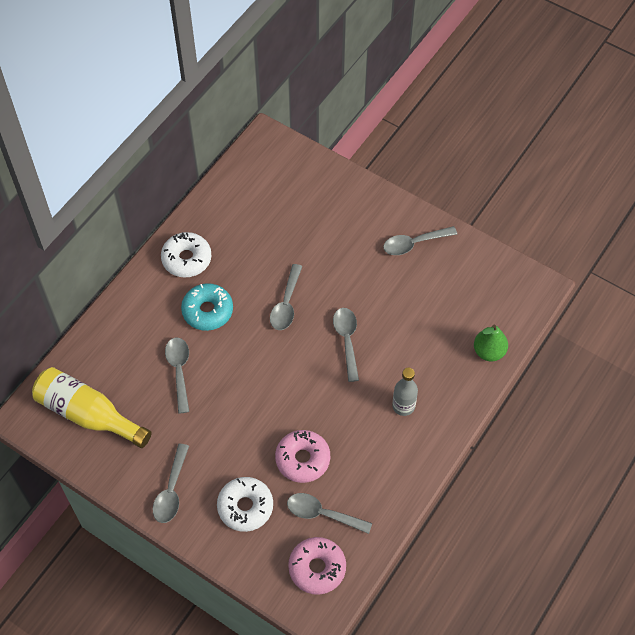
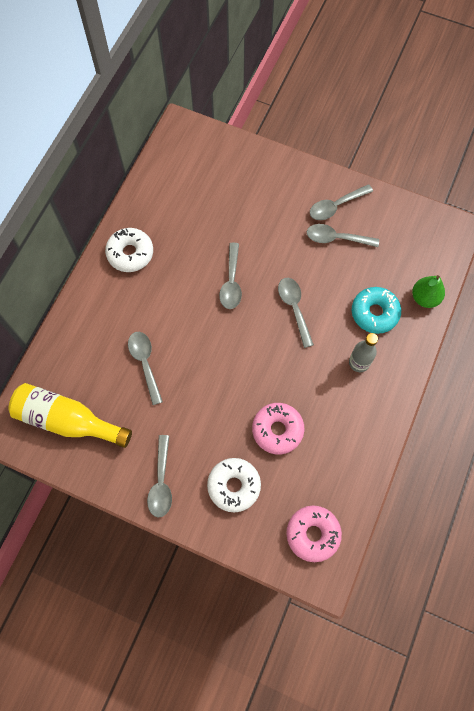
camera: 10 degrees left, 10 degrees up
(207, 311) = (160, 300): turquoise donut -> turquoise donut (374, 313)
(322, 514) = (306, 480): grey spoon -> grey spoon (336, 238)

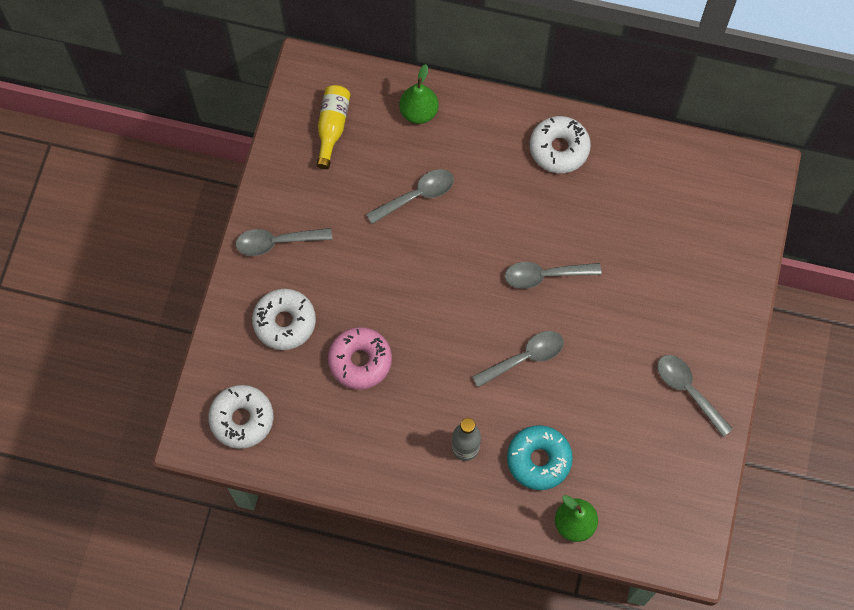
camera: 80 degrees right, 0 degrees up
(68, 420) = (332, 128): yellow bottle -> yellow bottle, size x0.61
(72, 349) = (419, 112): none -> green pear
(313, 534) = (242, 419): pink donut -> white donut
(336, 238) = (638, 397): grey spoon -> none

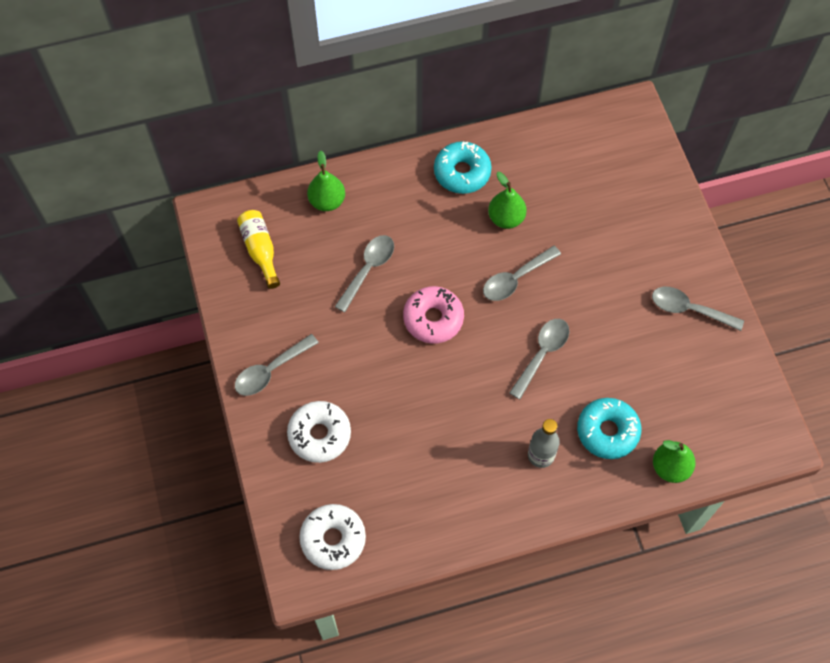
camera: 30 degrees left, 5 degrees down
(360, 361) = (406, 432): pink donut -> pink donut (433, 319)
(559, 149) = (462, 172): white donut -> turquoise donut
(572, 214) = (506, 218): none -> green pear

